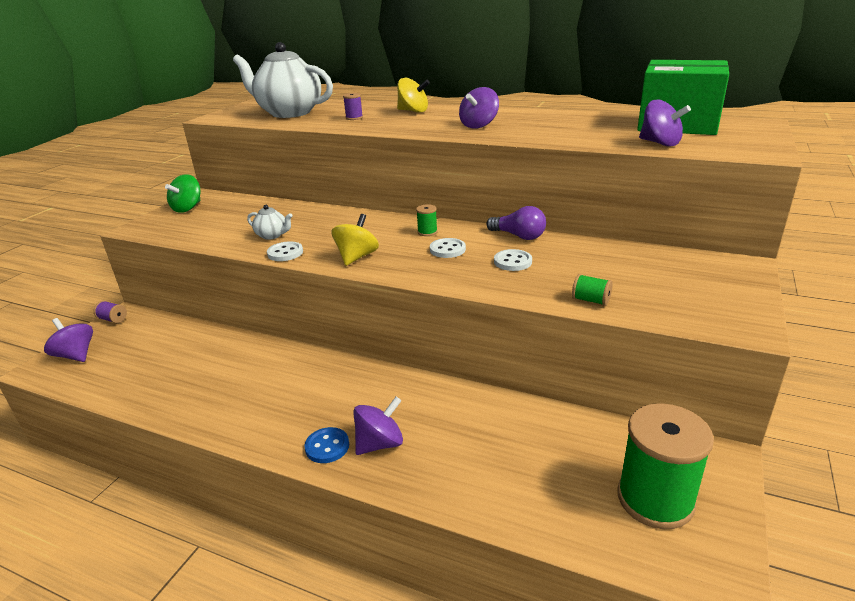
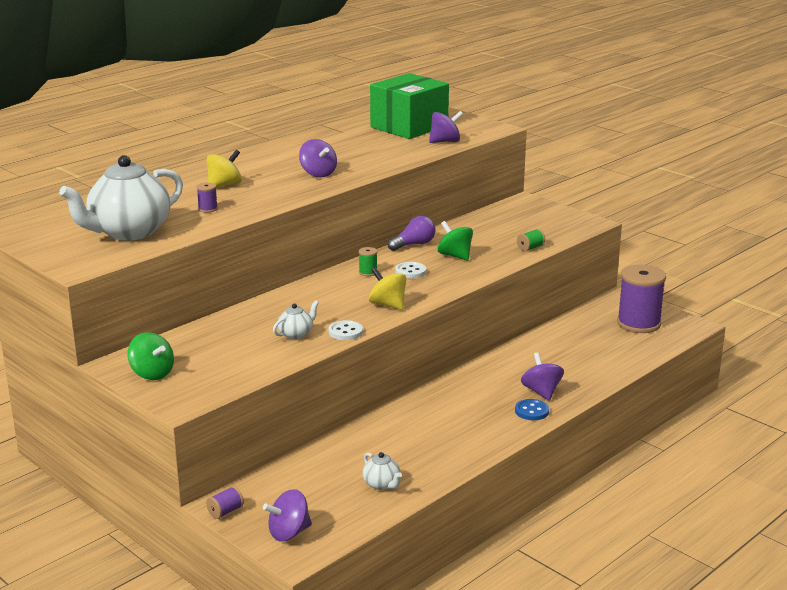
camera: 70 degrees left, 5 degrees down
(153, 381) = (382, 484): none -> white teapot
(512, 262) = (455, 256): white button -> green spinning top
(655, 499) = (638, 323): green spool -> purple spool

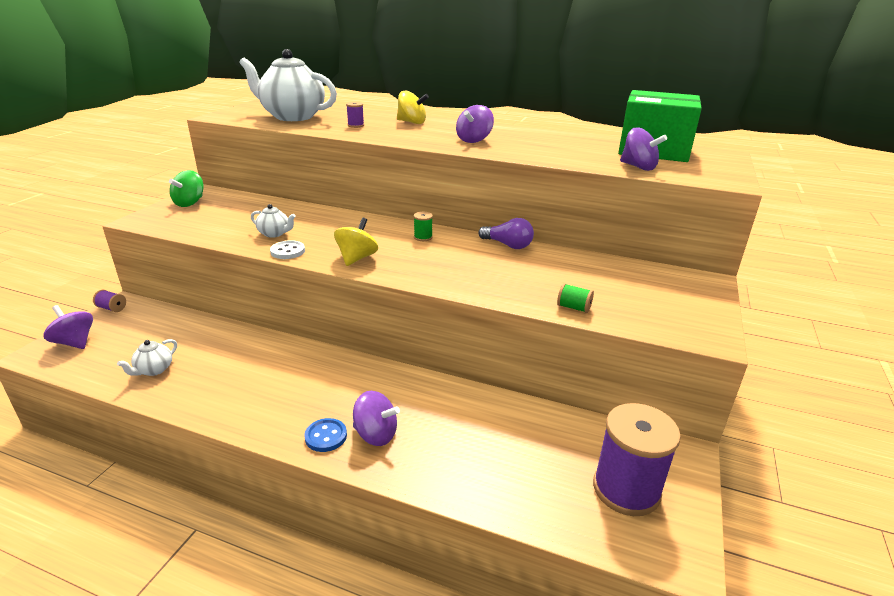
camera: 65 degrees right, 5 degrees up
(410, 271) = (442, 255): white button -> none
(455, 256) = (502, 269): green spinning top -> none
(541, 392) = (376, 434): purple spinning top -> purple spinning top turned 60 degrees clockwise

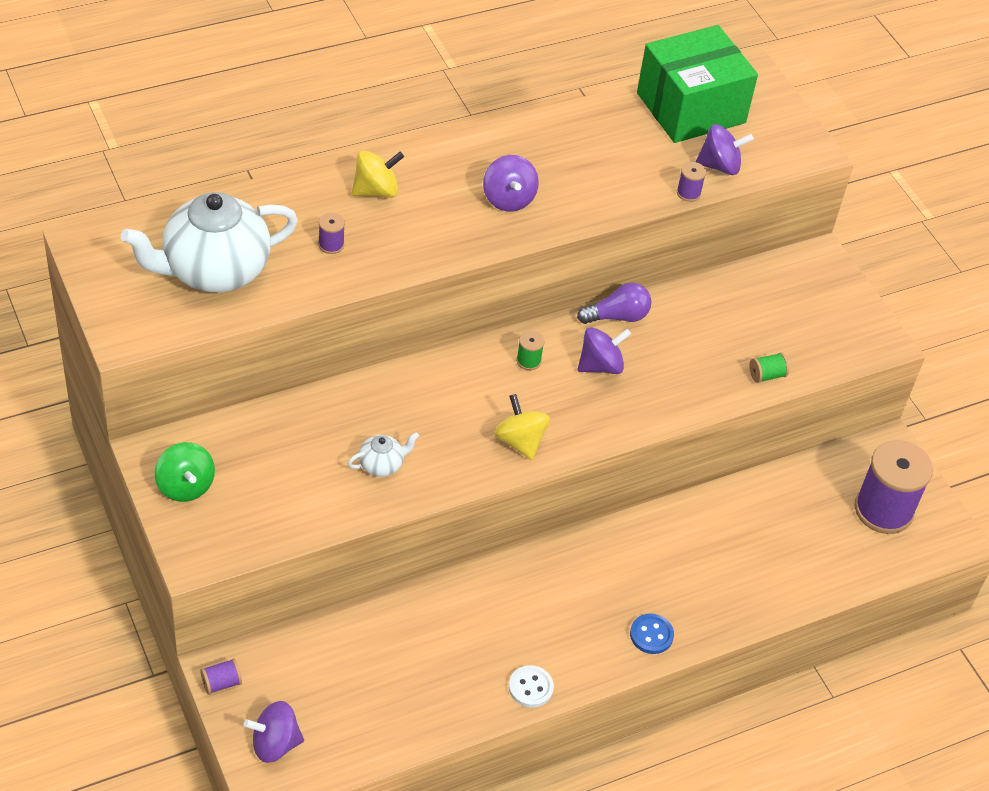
camera: 50 degrees left, 20 degrees up
(154, 370) = (412, 701): white teapot -> none
(287, 251) = (442, 481): white button -> white button (530, 687)
(376, 434) = (682, 602): purple spinning top -> purple spinning top (600, 365)
(595, 167) = (688, 193): none -> purple spool

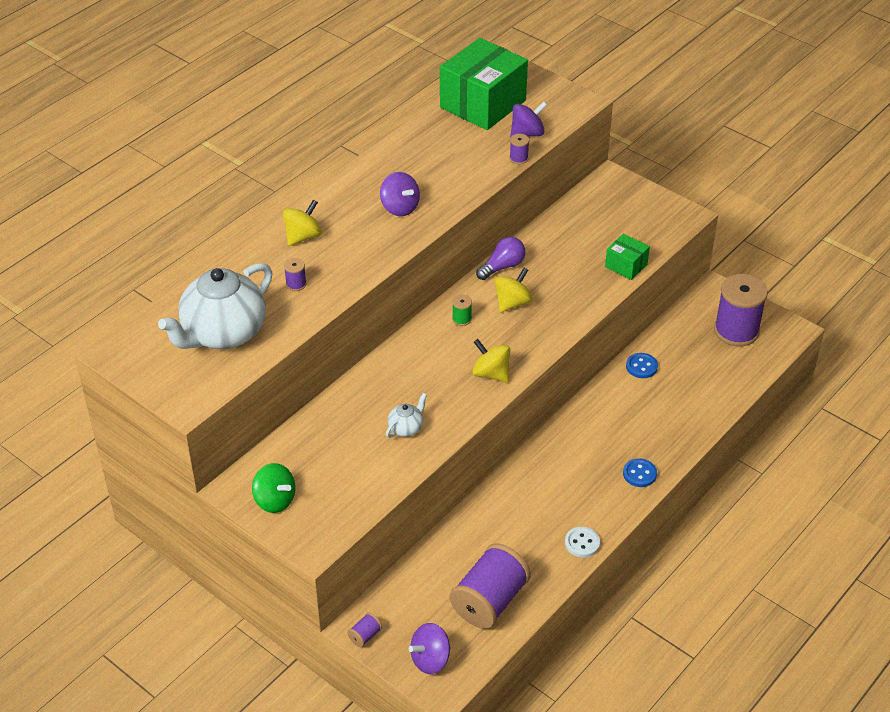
camera: 20 degrees left, 5 degrees down
(382, 707) = (489, 601): none -> purple spool
(600, 365) = (512, 303): purple spinning top -> yellow spinning top
(738, 505) = (641, 366): none -> blue button
(766, 375) = (626, 265): green spool -> green box

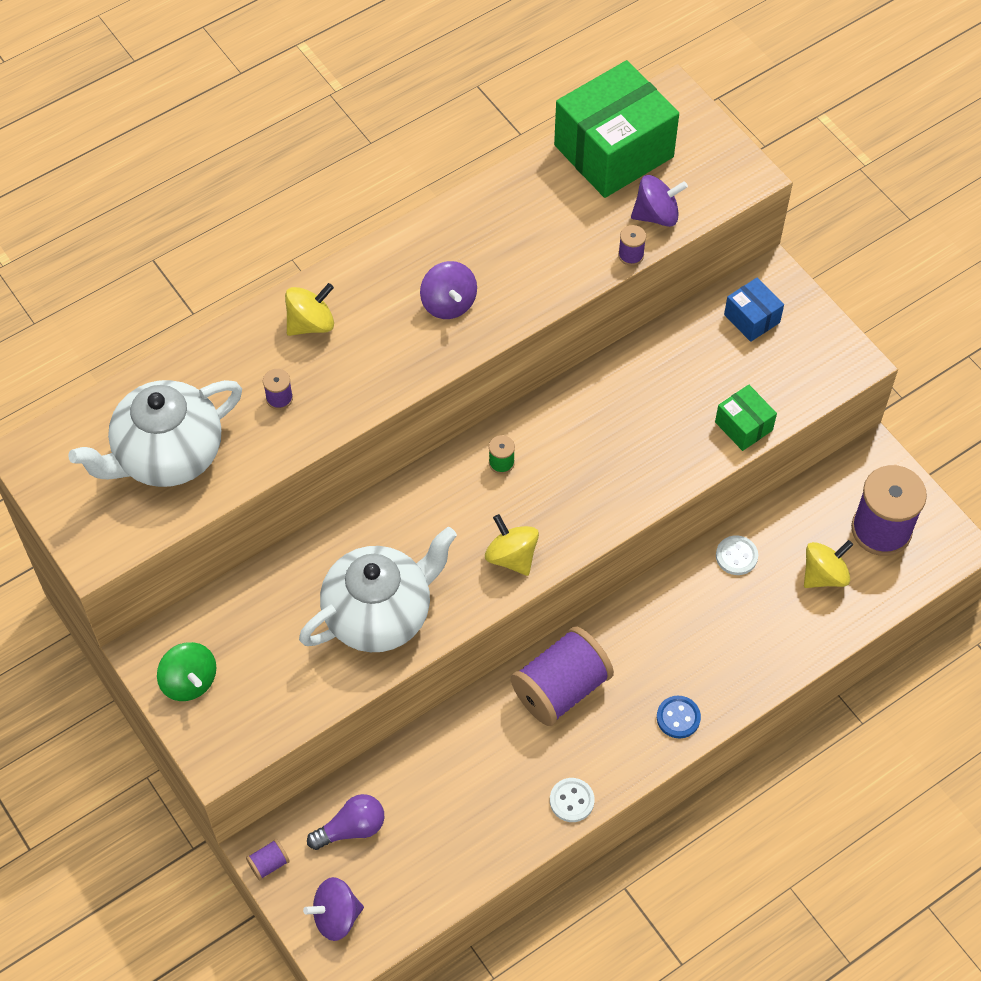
camera: 15 degrees right, 15 degrees up
(406, 428) = (380, 614): white teapot -> white teapot, size x2.36
(489, 601) = (432, 854): purple spool -> purple spool (561, 688)
(502, 267) = (580, 391): purple light bulb -> purple light bulb (351, 828)
(512, 303) = (575, 452): yellow spinning top -> yellow spinning top (824, 575)
(606, 203) = (752, 318): none -> blue box
(641, 366) = (736, 556): blue button -> white button

